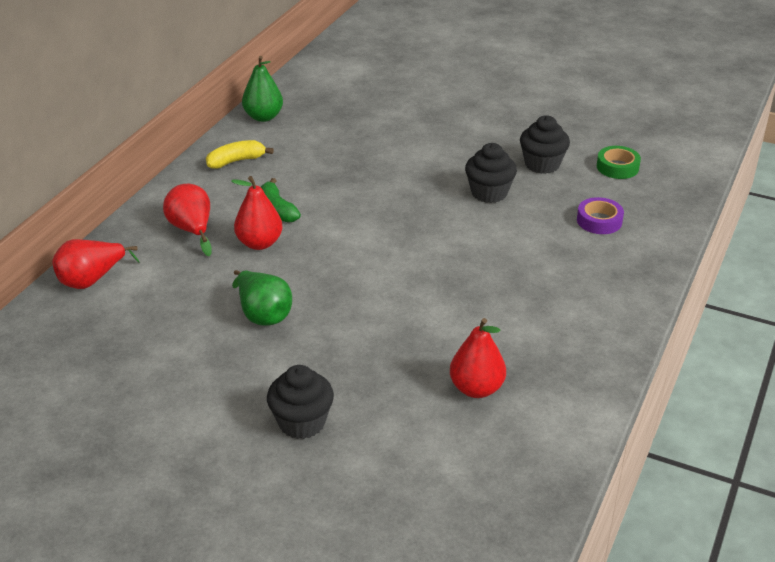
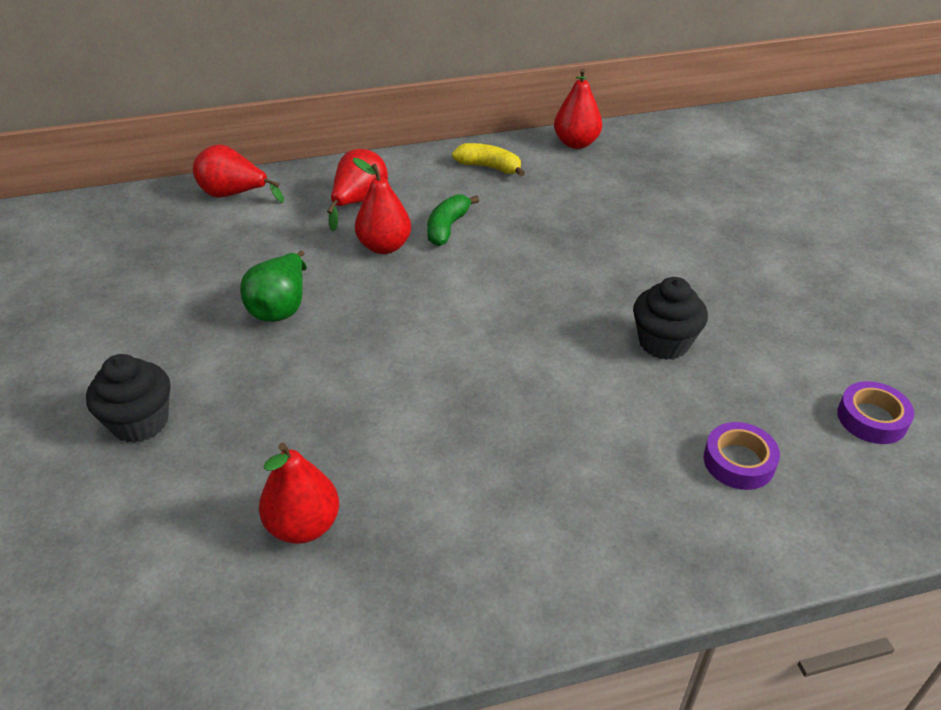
camera: 50 degrees right, 5 degrees up
(263, 117) = (576, 143): green pear -> red pear
(542, 164) = (777, 353): black cupcake -> none
(617, 167) = (872, 418): green tape -> purple tape

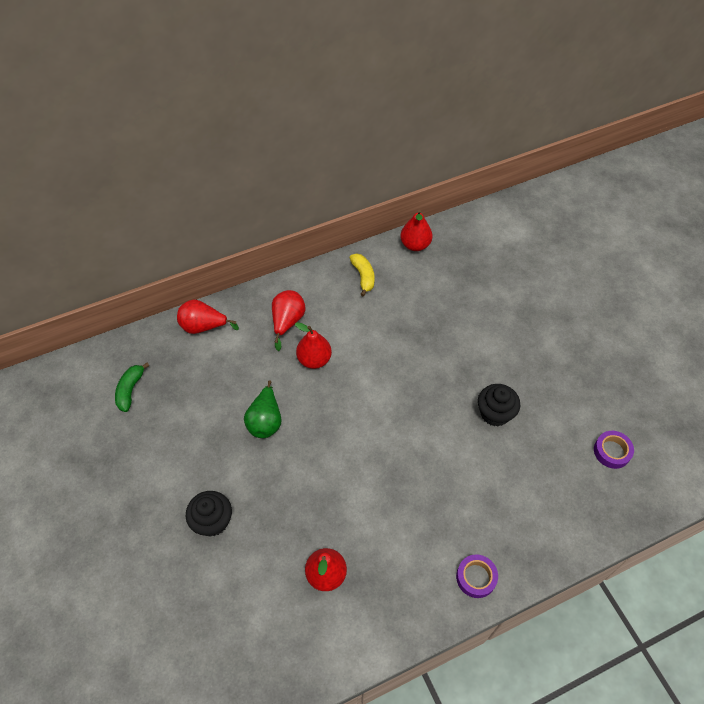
camera: 10 degrees left, 15 degrees up
(447, 228) = (349, 337): green banana -> green banana (130, 390)
(489, 167) = (363, 276): yellow banana -> yellow banana turned 60 degrees clockwise
(739, 462) = (545, 493): purple tape -> purple tape (476, 577)

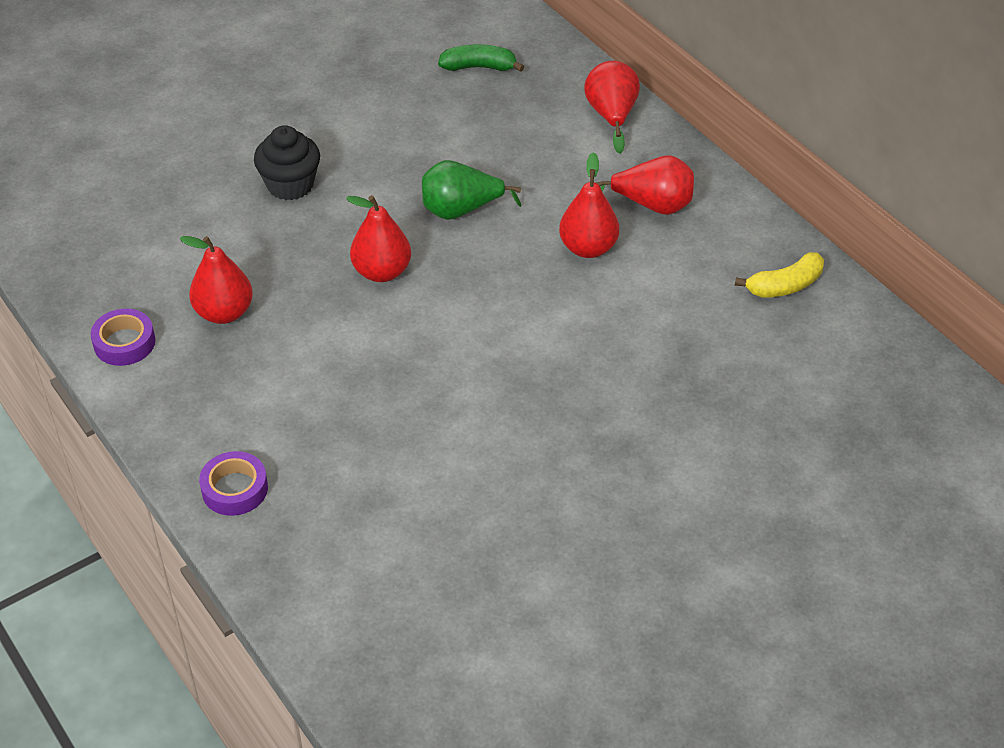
camera: 80 degrees right, 10 degrees down
(415, 245) = (891, 349): red pear -> red pear (382, 272)
(495, 413) = (543, 496): black cupcake -> none
(612, 451) = (503, 683): purple tape -> purple tape (124, 343)

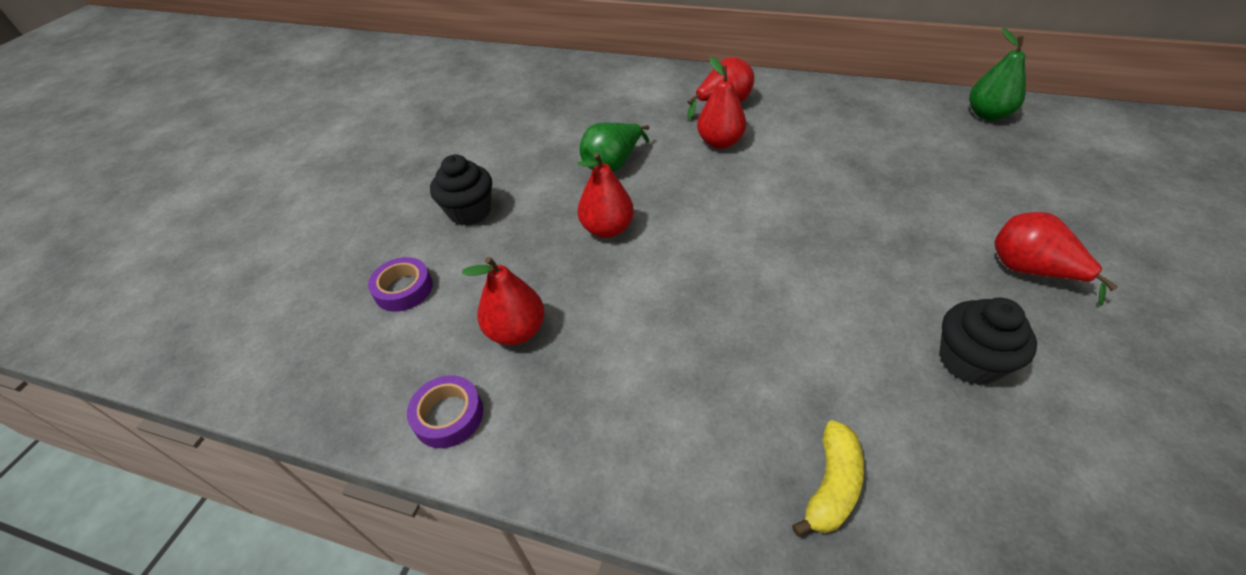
camera: 35 degrees left, 0 degrees up
(235, 489) = (702, 482): purple tape -> purple tape (403, 289)
(479, 67) = (524, 88): green banana -> none
(517, 552) = (968, 361): none -> black cupcake
(611, 116) = (637, 75): red pear -> red pear (1029, 271)
(785, 286) = (850, 104): yellow banana -> yellow banana (831, 485)
(912, 388) = (987, 115): none -> green pear

